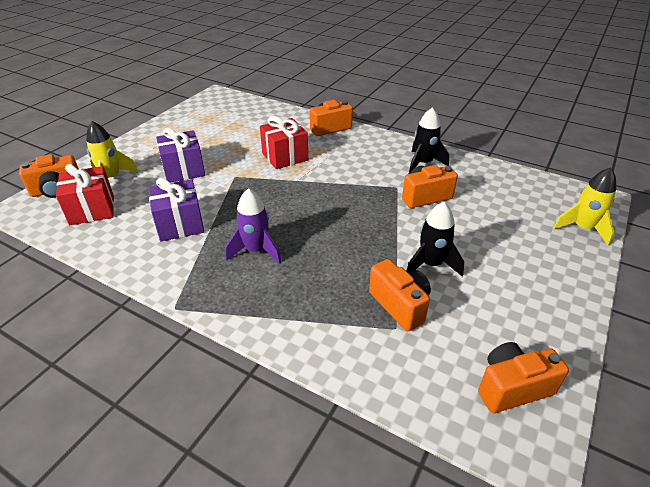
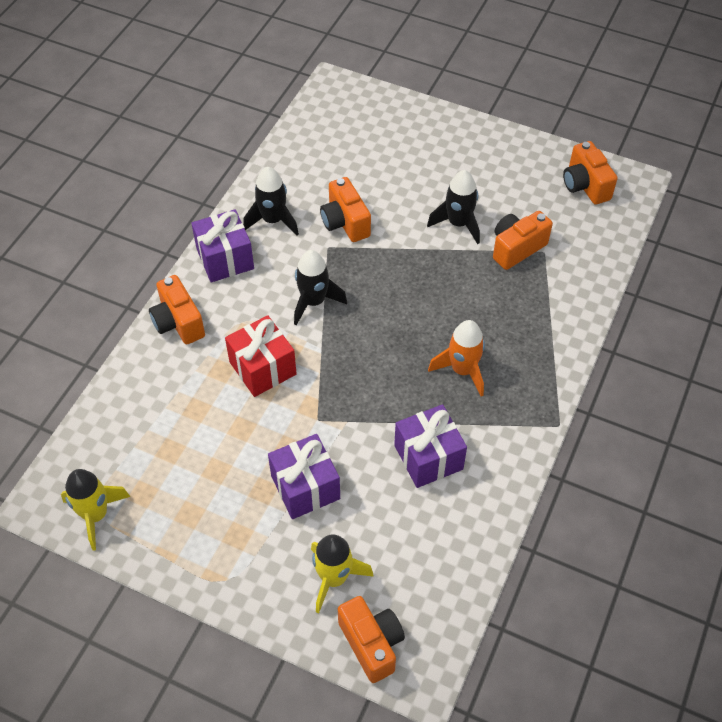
camera: 95 degrees left, 15 degrees up
(92, 210) = (412, 573): red gift -> none
(256, 250) = (462, 370): purple rocket -> orange rocket
(341, 179) = (314, 302): none -> black rocket
(384, 144) = (225, 259): none -> purple gift
(582, 228) = (386, 108): yellow rocket -> yellow rocket (96, 515)

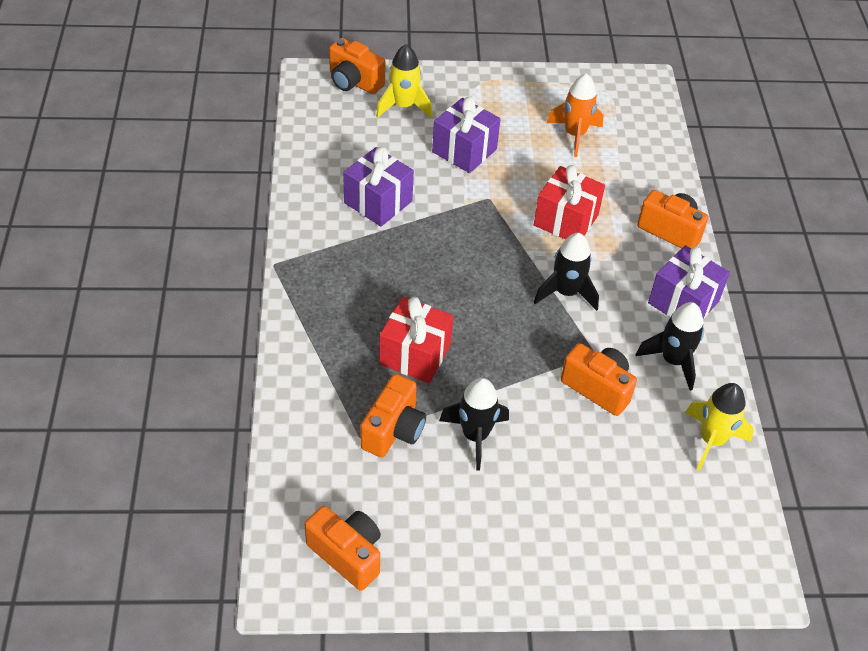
camera: 150 degrees right, 5 degrees down
(96, 515) = (602, 87): yellow rocket -> yellow rocket (711, 440)
(462, 370) = (386, 280): orange rocket -> orange rocket (574, 135)
(471, 297) = (415, 354): none -> red gift

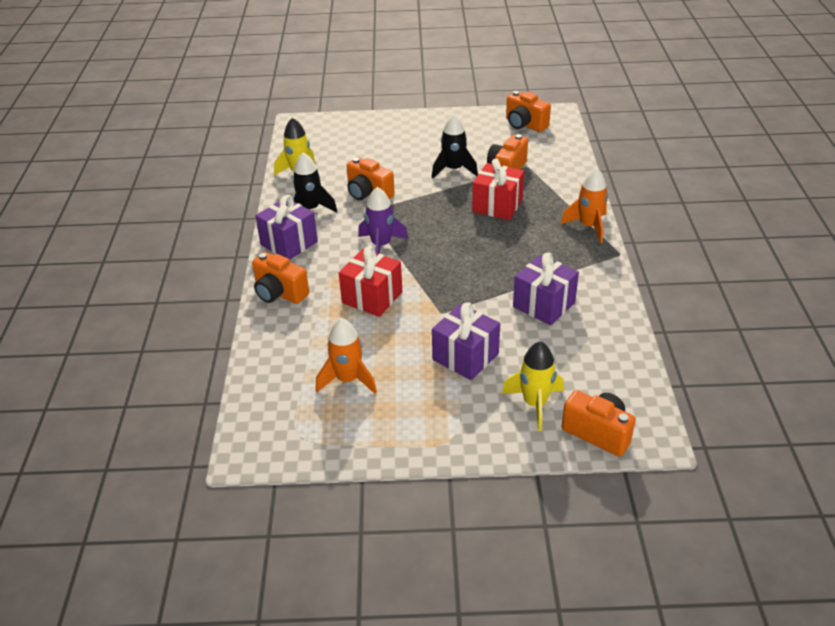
camera: 175 degrees left, 10 degrees down
(299, 310) = (589, 226): none -> orange rocket
(566, 292) = (381, 245): black rocket -> purple rocket

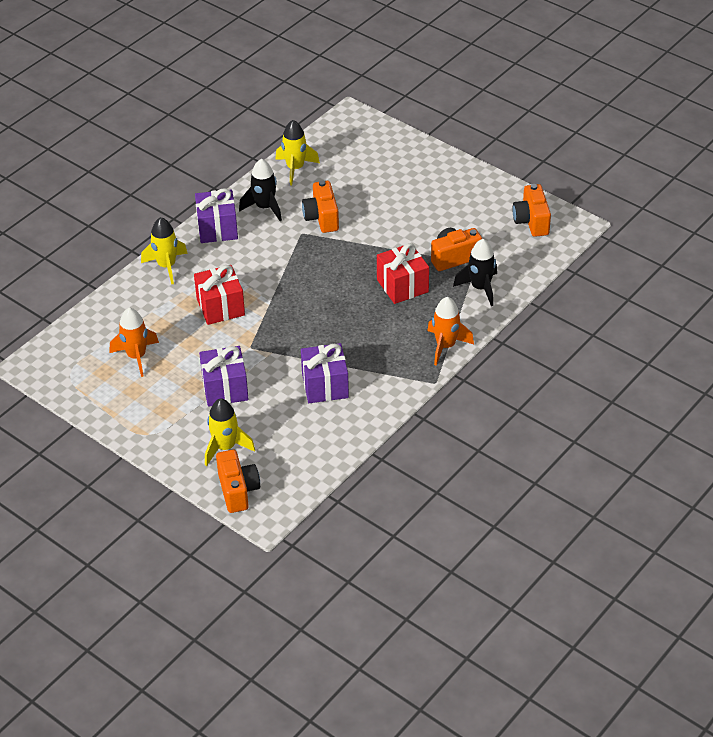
camera: 40 degrees right, 5 degrees up
(279, 293) = (167, 266): orange camera -> yellow rocket
(381, 245) = (276, 269): purple rocket -> none
(454, 170) = (413, 233): black rocket -> black rocket (480, 288)

